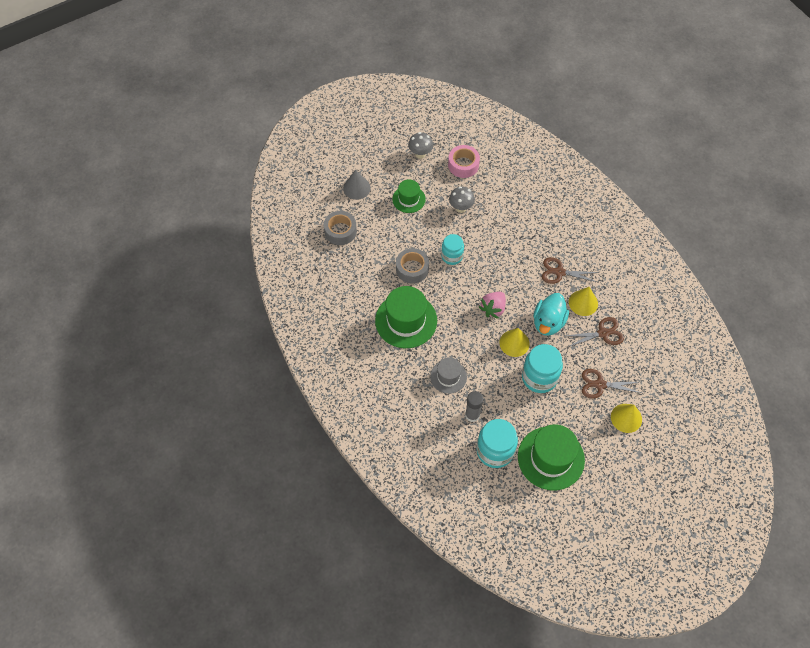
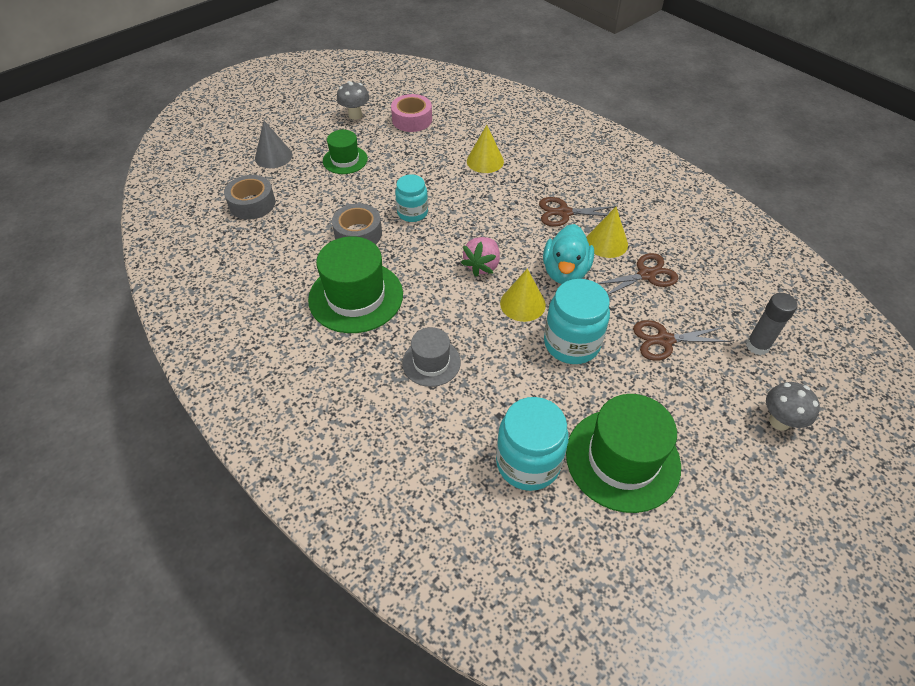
camera: 10 degrees left, 10 degrees down
(461, 208) = (416, 161): grey mushroom -> grey mushroom (779, 421)
(472, 415) = (479, 412): grey glue stick -> grey glue stick (757, 346)
(626, 418) = (720, 380): yellow cone -> yellow cone (485, 161)

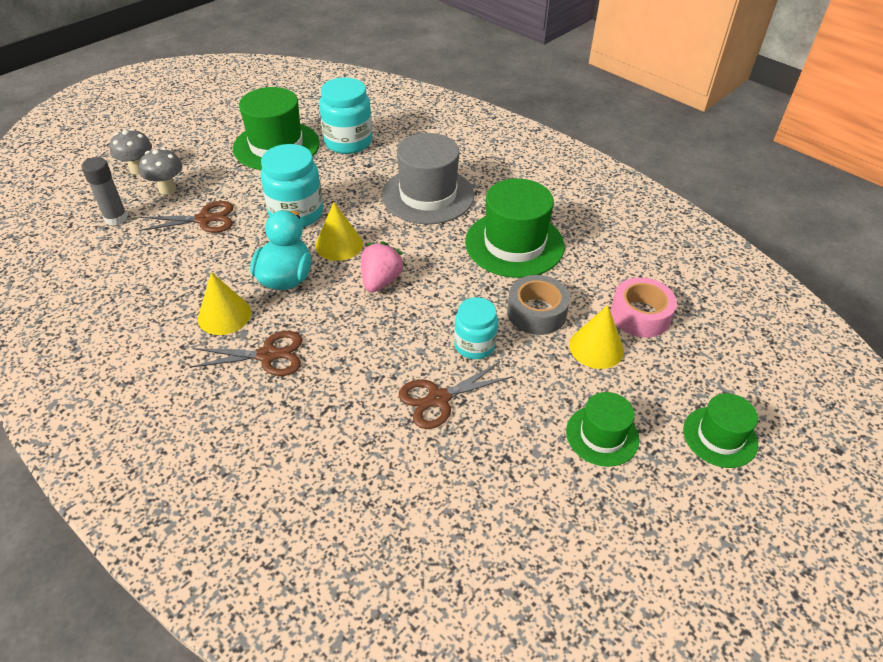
camera: 175 degrees right, 5 degrees down
(252, 204) = (695, 348): grey tape -> none
(273, 156) = (720, 437): grey cone -> green hat
(355, 115) = (629, 554): grey mushroom -> grey mushroom (167, 189)
(412, 120) = (515, 547): pink tape -> pink tape (640, 315)
(431, 362) = (428, 195): grey hat -> grey hat, size x1.74
(485, 161) = (375, 446): yellow cone -> yellow cone (596, 347)
(646, 275) = (193, 279): brown scissors -> brown scissors (438, 399)

